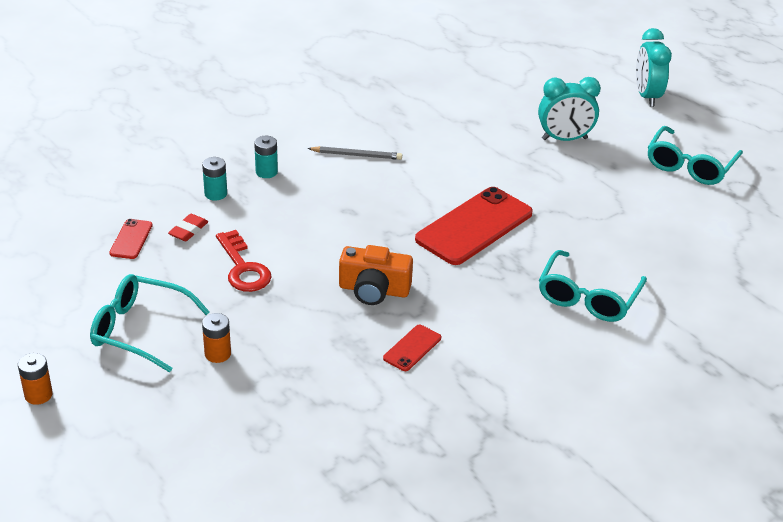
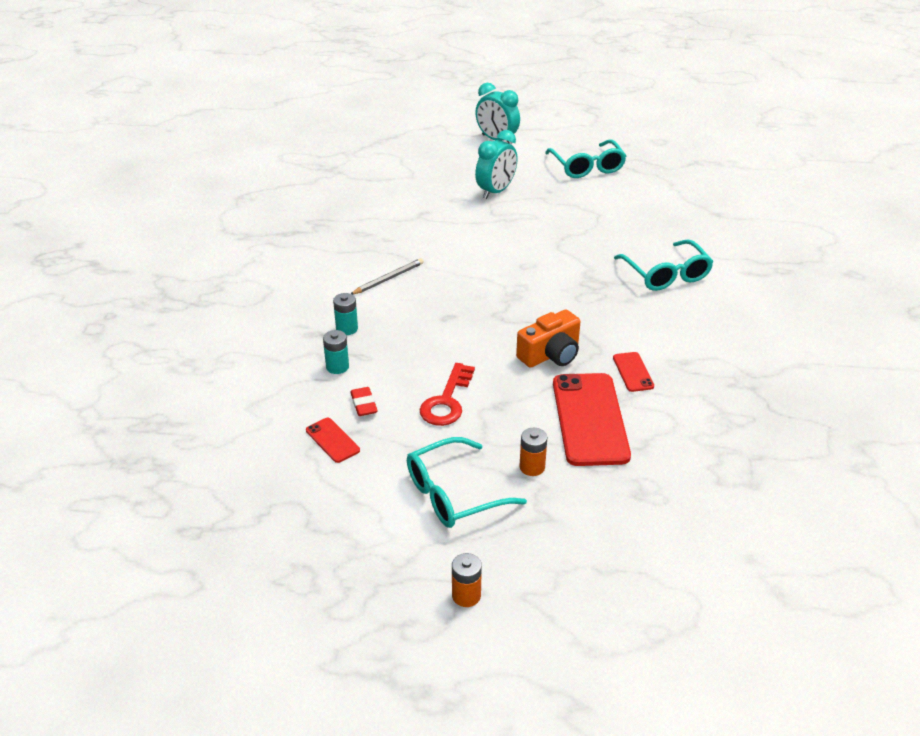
camera: 45 degrees left, 0 degrees up
(243, 268) = (447, 401): red key -> red key turned 90 degrees clockwise
(474, 226) = (538, 276): red phone -> red phone (590, 419)

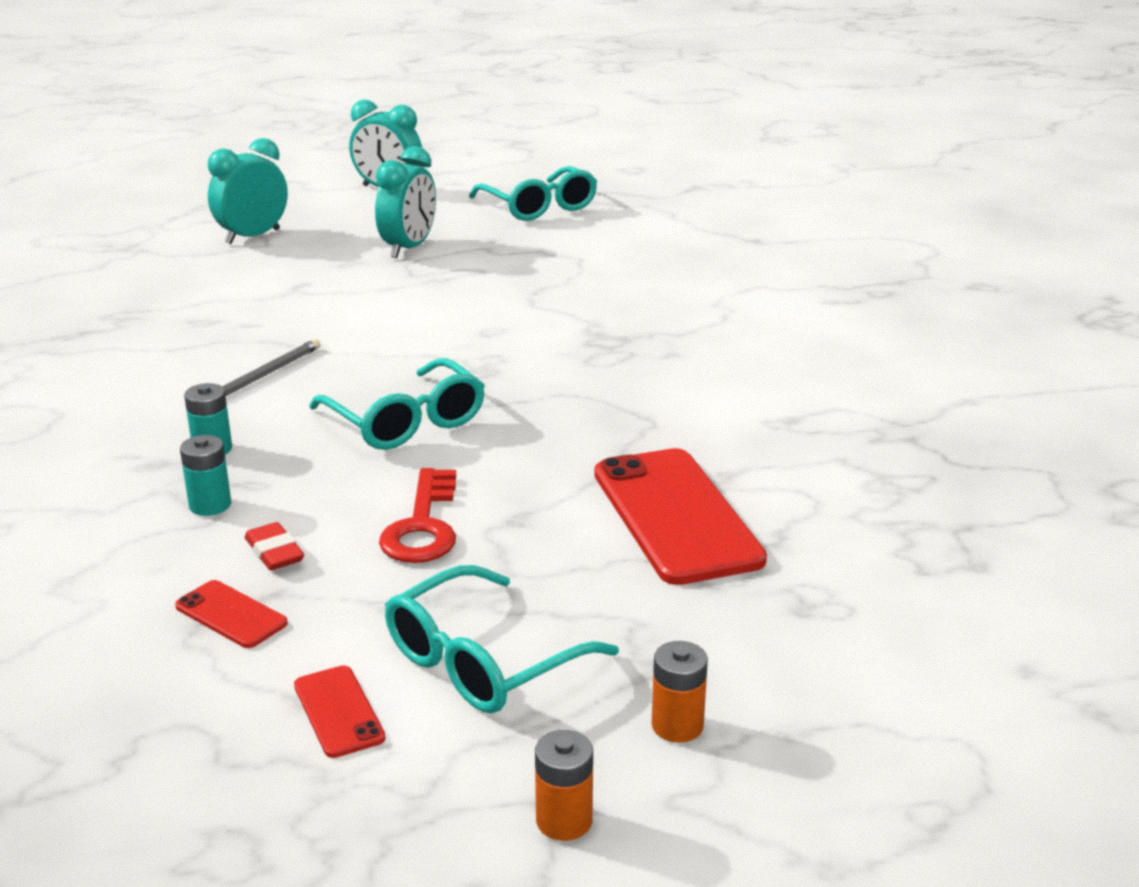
camera: 15 degrees left, 10 degrees down
(405, 169) = (253, 237): none -> turquoise clock
(532, 467) = (606, 598): orange battery -> orange battery (677, 725)
(551, 354) = (576, 438): orange camera -> none
(633, 372) = (717, 444): red phone -> red phone (338, 712)
(666, 274) = (713, 317): turquoise glasses -> turquoise glasses (406, 422)

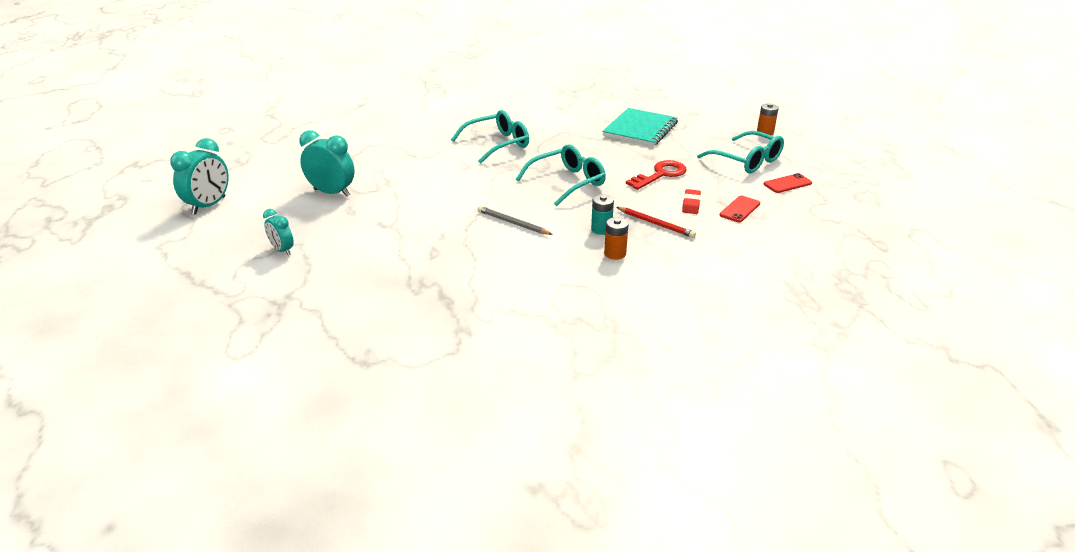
camera: 90 degrees left, 5 degrees up
(210, 505) = (655, 224): turquoise battery -> red pencil
(253, 237) = (282, 250): turquoise clock -> turquoise clock, size x0.59
(274, 552) = (691, 204): red eraser -> red eraser turned 45 degrees counterclockwise
(423, 526) = (660, 174): red key -> red key turned 45 degrees counterclockwise
(539, 207) = (278, 156): turquoise glasses -> turquoise glasses (497, 144)
(564, 820) = (817, 148): orange battery -> orange battery (615, 254)
(676, 516) = (640, 129): red phone -> turquoise notebook

